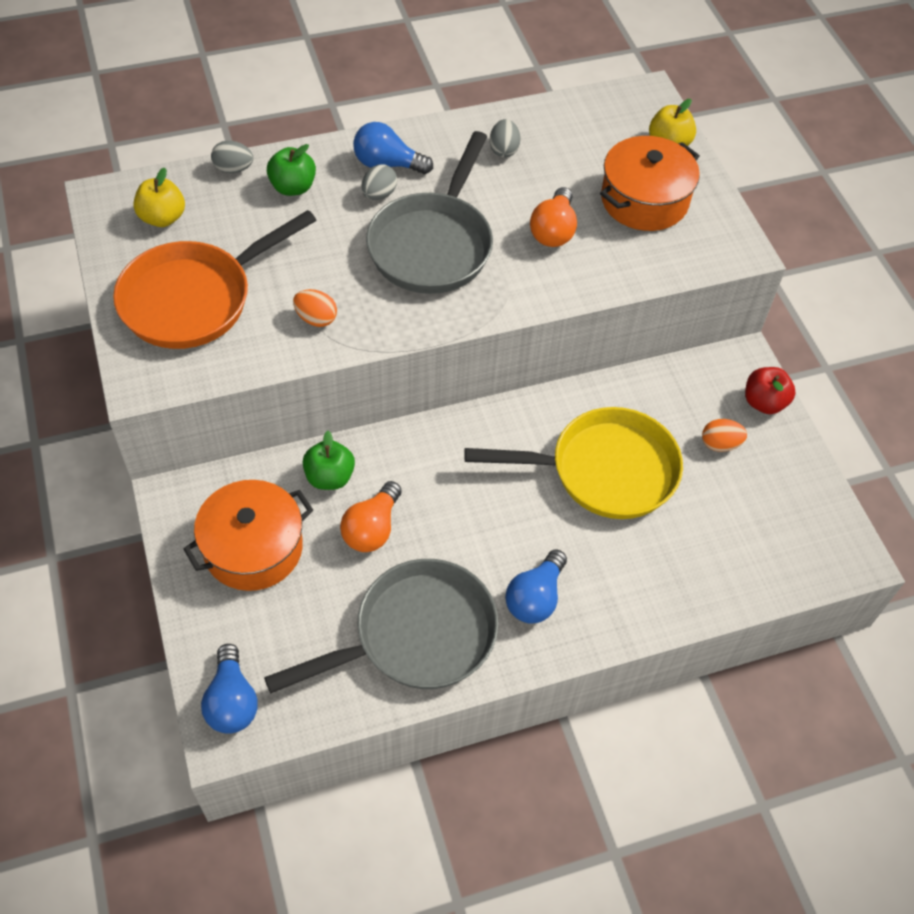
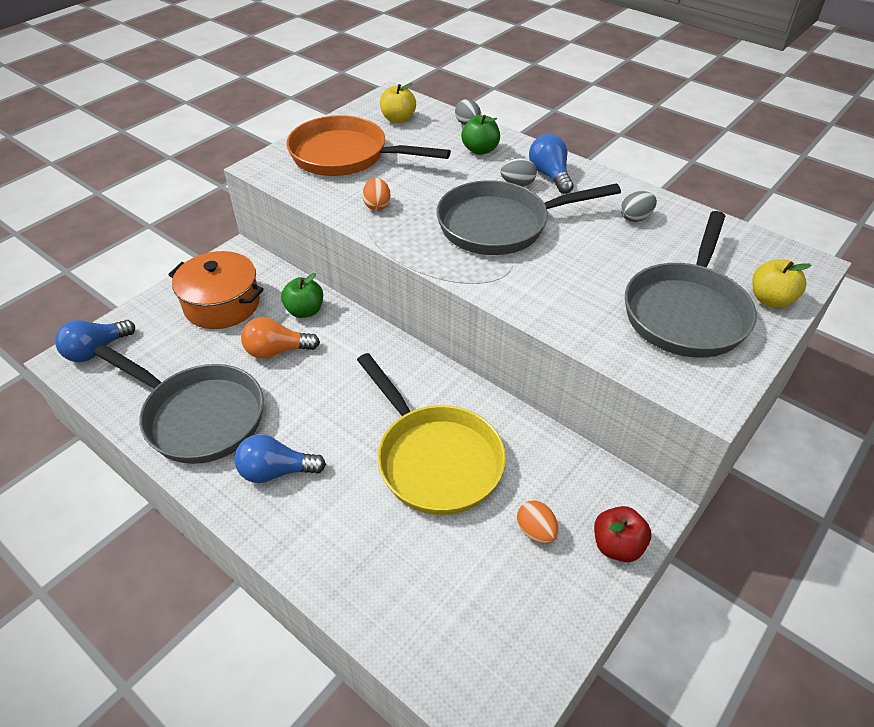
camera: 60 degrees right, 10 degrees down
(553, 231) = (587, 276): orange light bulb -> none
(644, 200) = (686, 312): orange pot -> grey pan

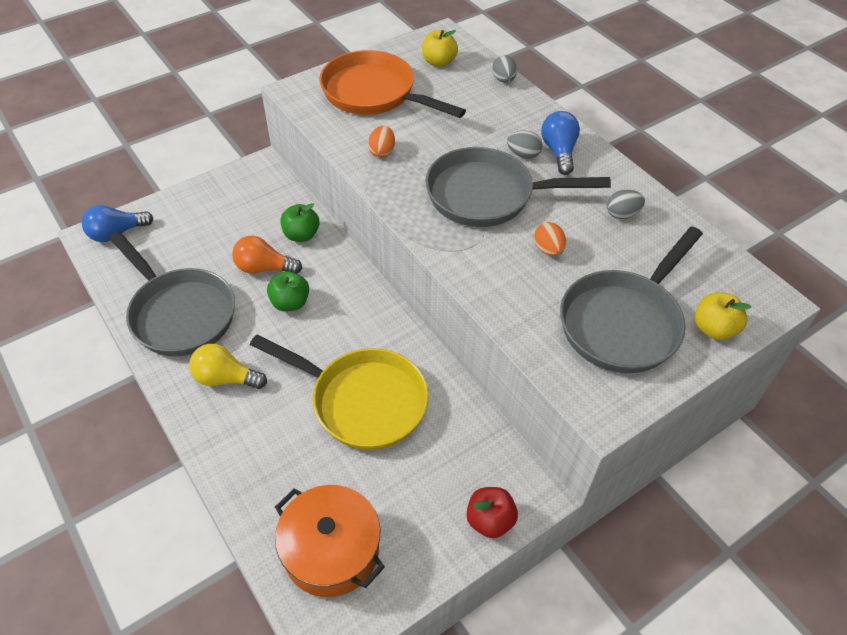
camera: 15 degrees right, 5 degrees up
(222, 304) = (233, 212): orange pot -> orange pot (331, 550)
(276, 471) = (226, 378): blue light bulb -> yellow light bulb
(435, 459) = (362, 401): yellow pan -> yellow pan turned 45 degrees counterclockwise
(480, 150) = (503, 111): green apple -> green apple (290, 303)
(536, 531) = (423, 488): orange egg -> orange egg (548, 250)

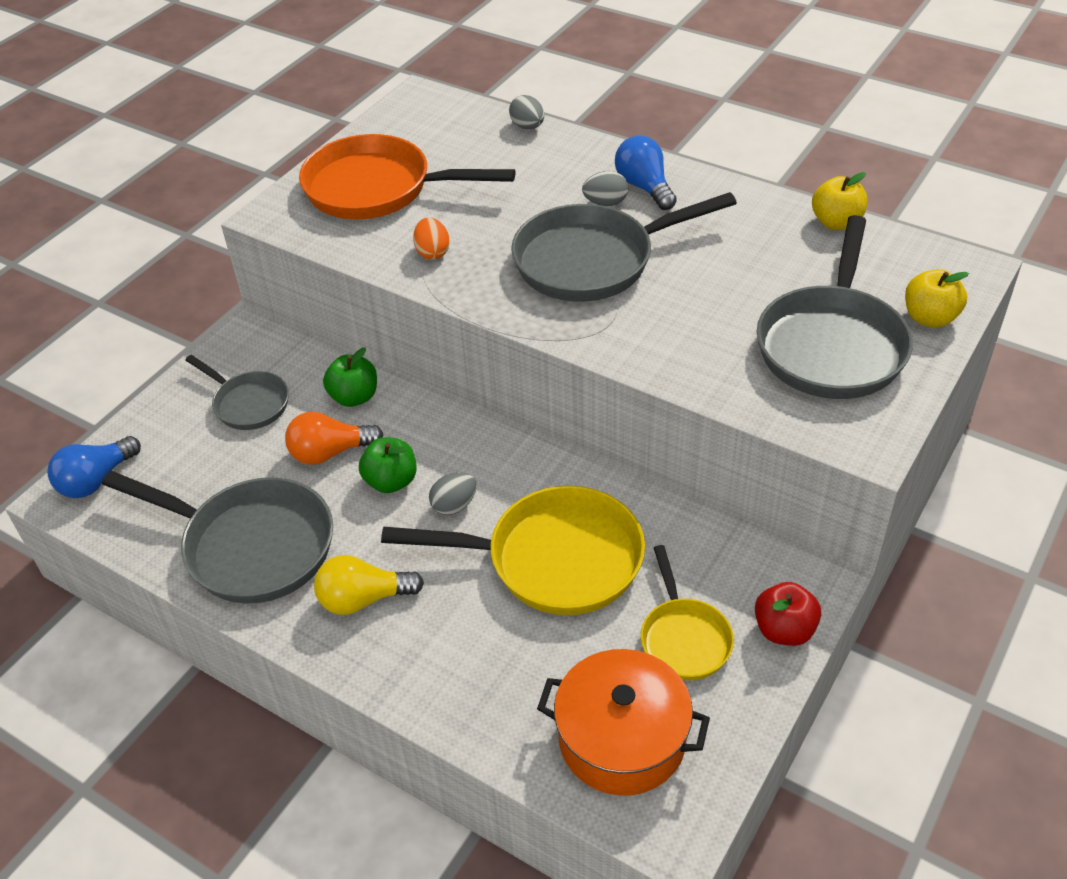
camera: 20 degrees left, 5 degrees down
(234, 215) = (248, 403): none -> grey pan
(416, 496) = (684, 638): none -> yellow pan
(439, 62) = (435, 129): yellow apple -> yellow apple (836, 222)
(548, 250) = (701, 297): orange egg -> none
(622, 214) = (758, 232): grey egg -> grey egg (454, 505)

